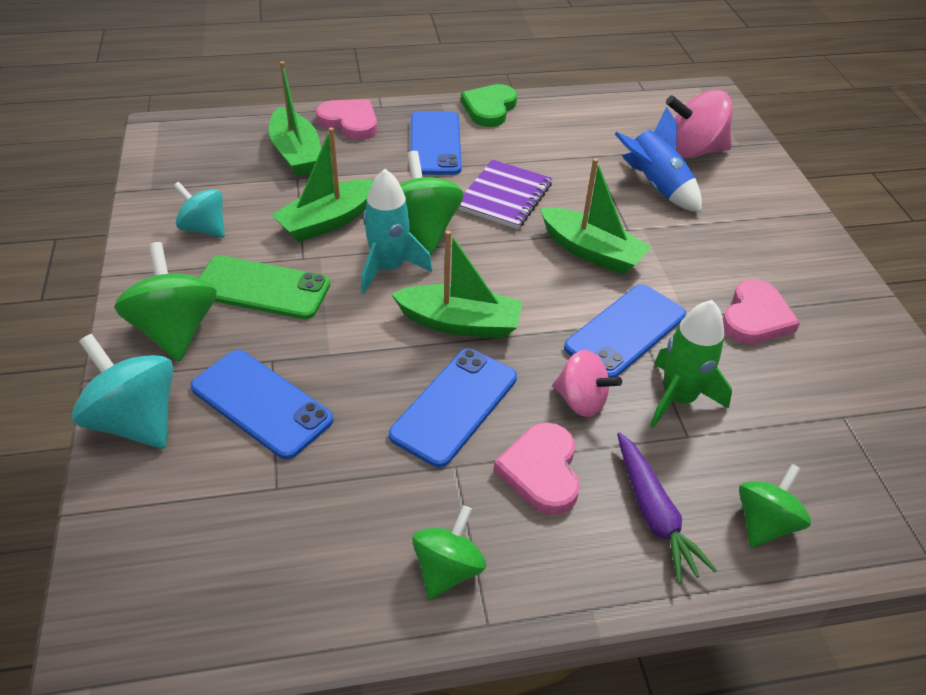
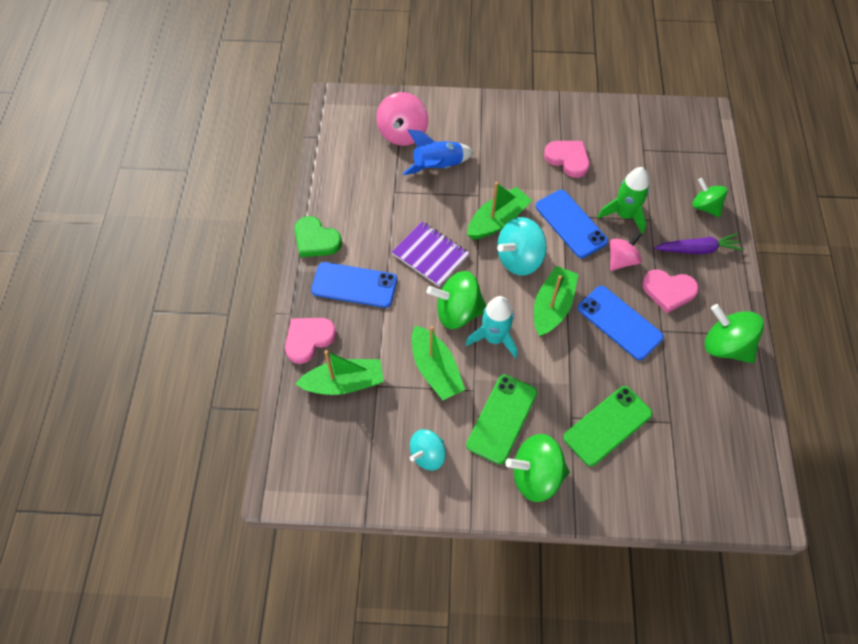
camera: 75 degrees left, 15 degrees up
(136, 420) = (614, 499): turquoise spinning top -> turquoise spinning top (519, 259)
(261, 403) = (607, 426): blue phone -> green phone
(447, 569) = (725, 346): green spinning top -> green spinning top, size x1.53

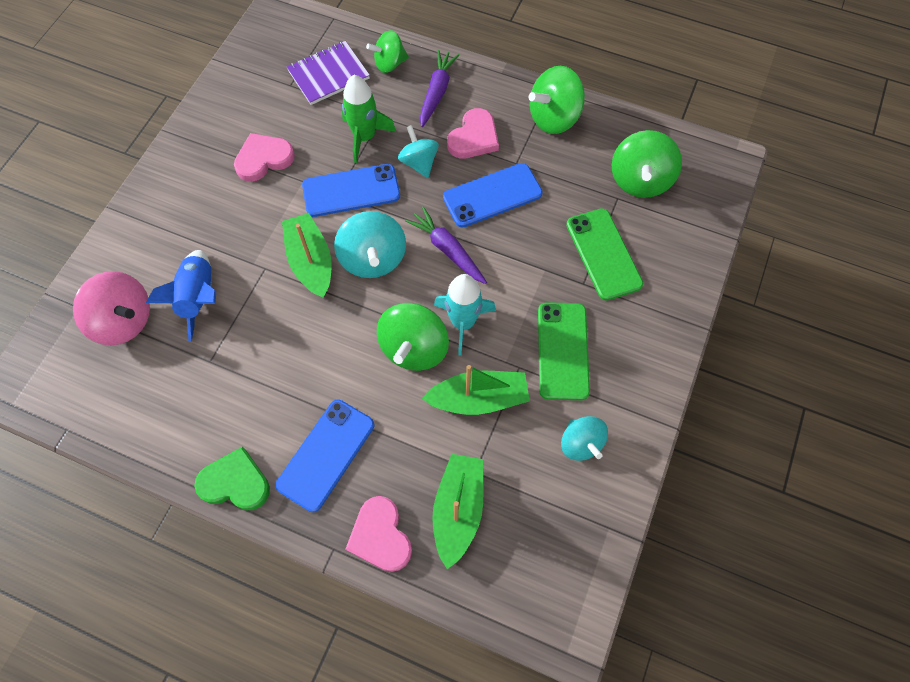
camera: 70 degrees left, 5 degrees up
(316, 240) = (235, 482): green heart -> green heart turned 135 degrees counterclockwise
(430, 255) = (323, 351): purple notebook -> purple notebook (328, 74)
(502, 419) = (563, 351): green phone -> green phone turned 45 degrees clockwise
(536, 476) = (637, 342): green spinning top -> green spinning top (640, 180)
(552, 307) = (447, 250): green boat -> purple carrot
(621, 260) = (419, 163): pink spinning top -> turquoise spinning top

